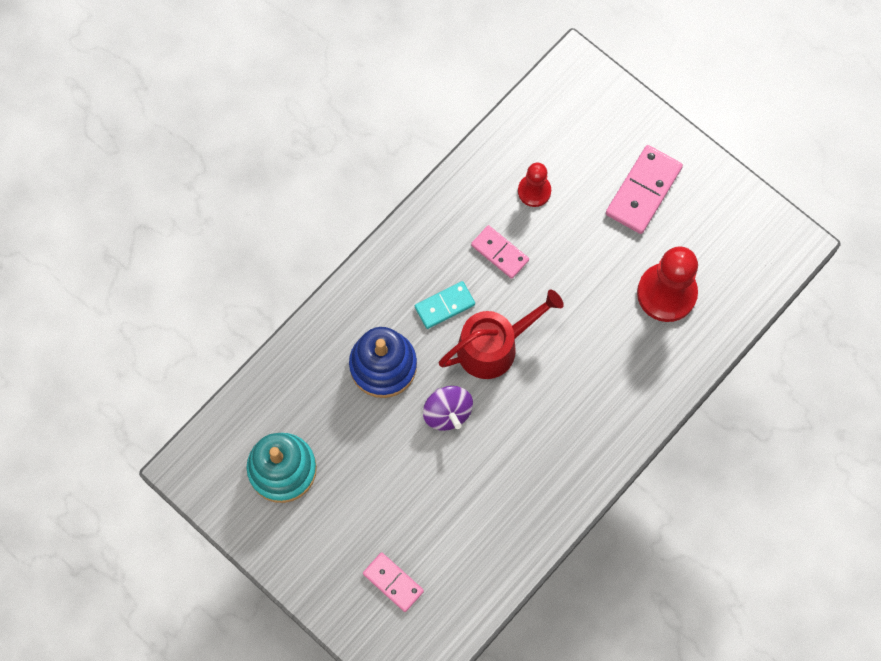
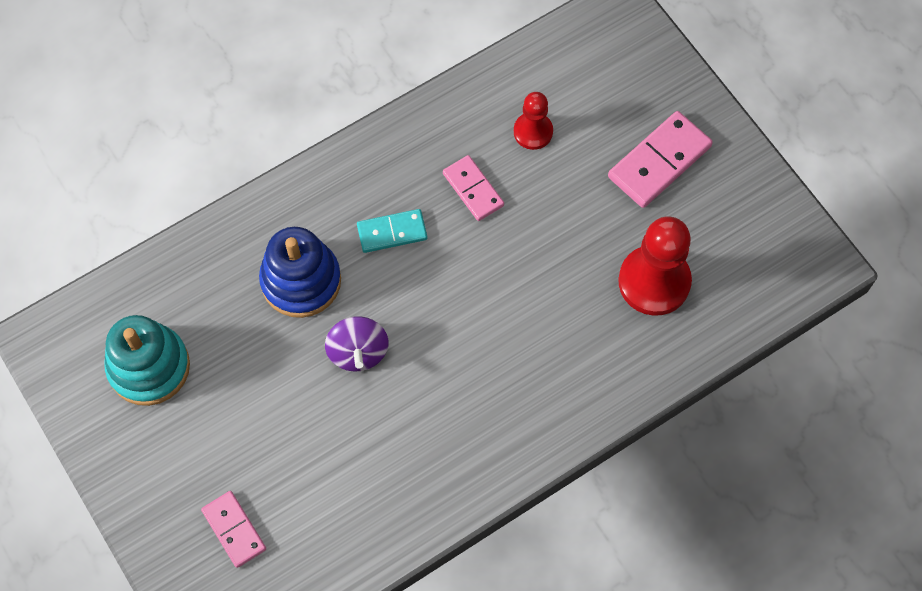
camera: 15 degrees right, 5 degrees down
(494, 346) = (435, 291): red watering can -> none

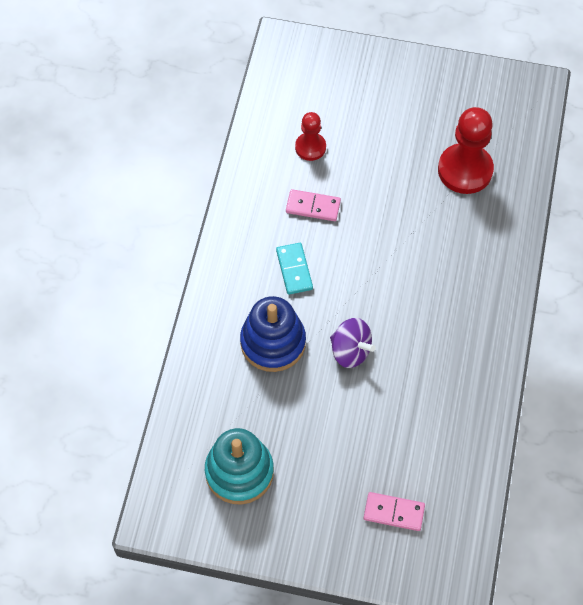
camera: 45 degrees left, 5 degrees down
(392, 232) = (294, 270): turquoise domino -> turquoise domino turned 45 degrees counterclockwise
(659, 162) = (396, 105): pink domino -> none

